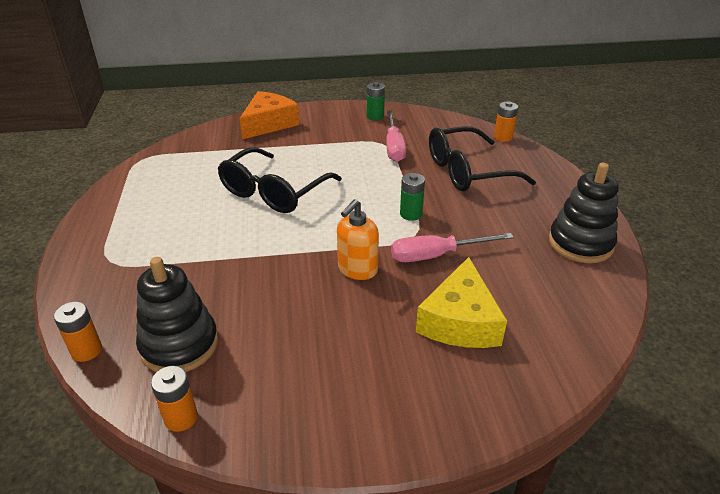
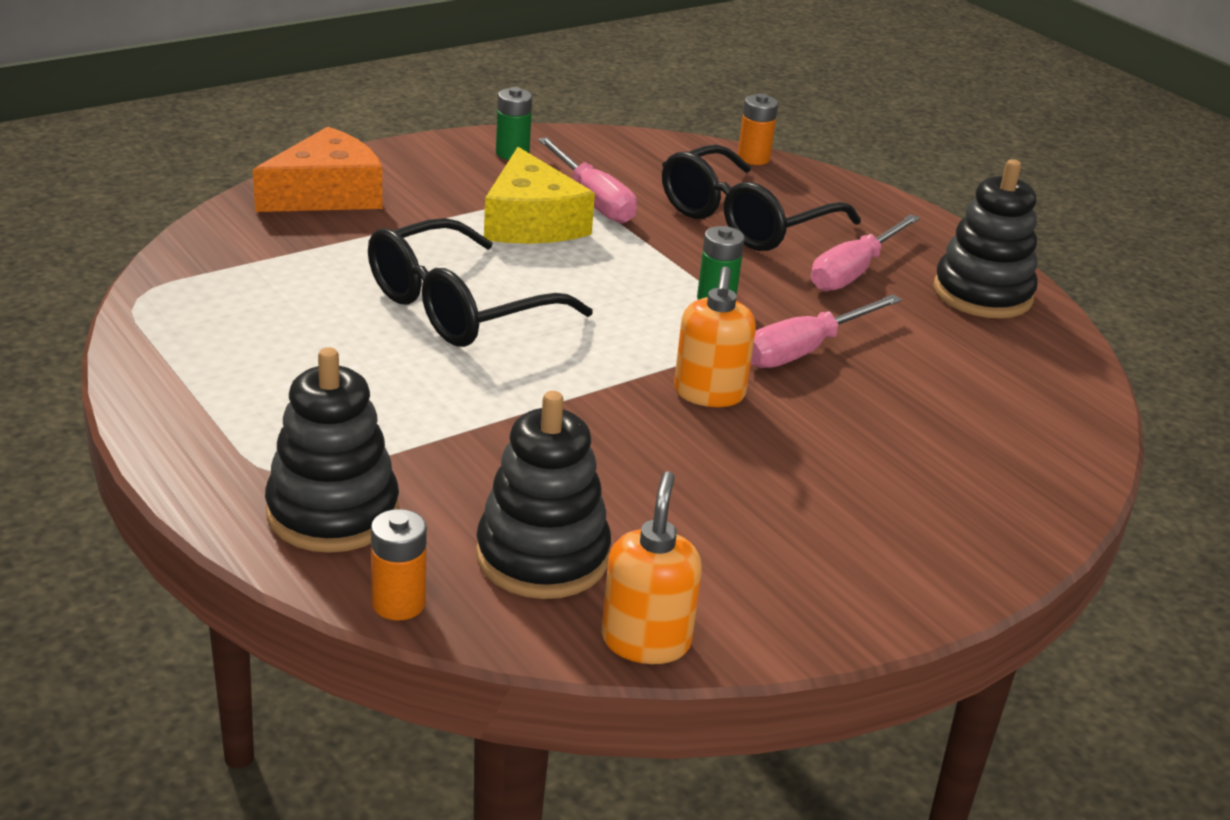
camera: 30 degrees left, 5 degrees down
(109, 289) = (333, 512): none -> black stacking toy
(181, 418) = (646, 641): orange battery -> orange soap dispenser
(269, 124) = (327, 194): orange cheese -> orange cheese turned 45 degrees clockwise
(274, 191) = (459, 307): black glasses -> black glasses turned 45 degrees clockwise
(460, 321) = (910, 427): yellow cheese -> yellow cheese (531, 222)
(507, 213) = (853, 272): none -> pink screwdriver

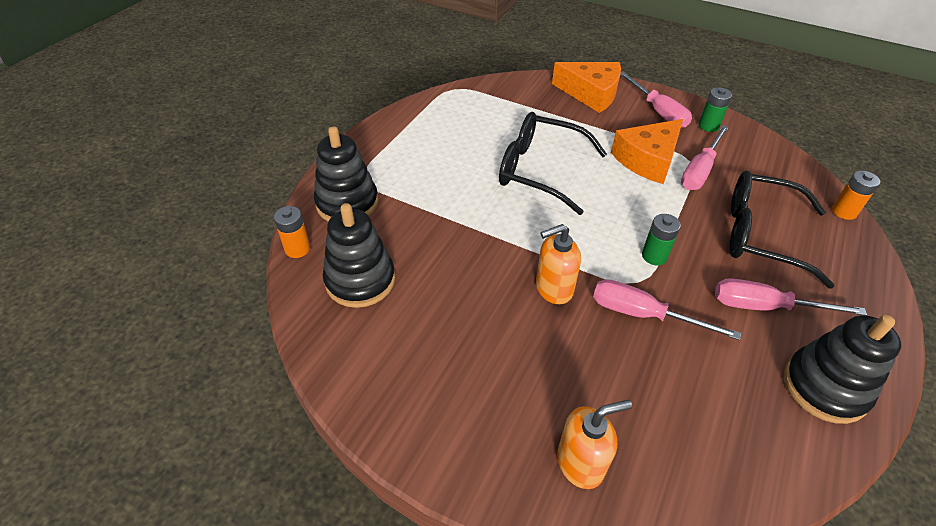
camera: 65 degrees right, 15 degrees up
(437, 169) = (658, 111): none -> pink screwdriver
(531, 222) = (647, 160): yellow cheese -> orange cheese
(646, 641) = (318, 343): orange soap dispenser -> orange soap dispenser (580, 463)

